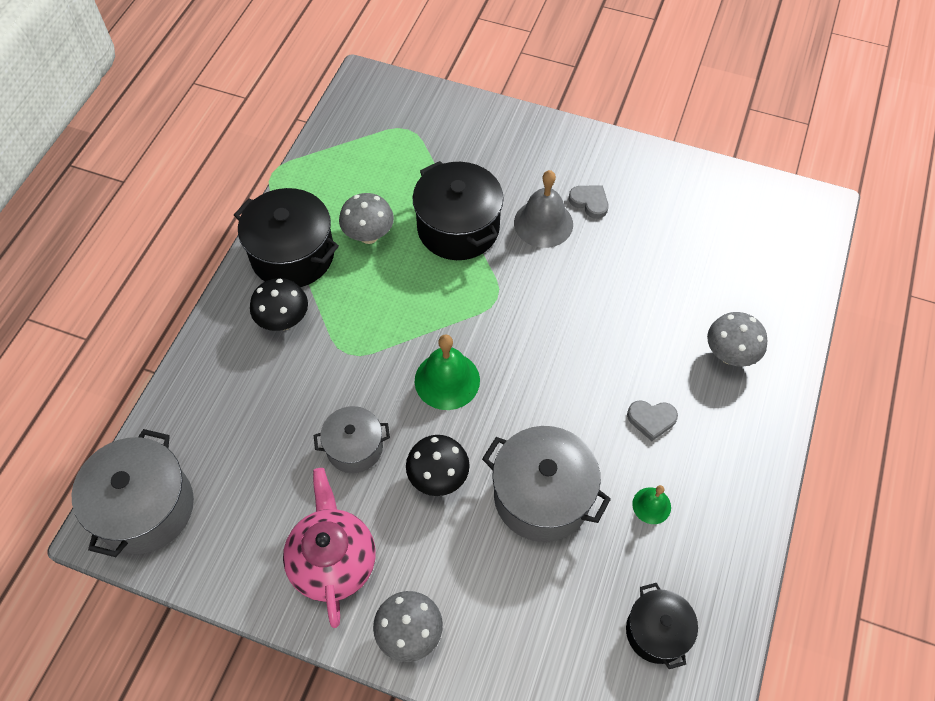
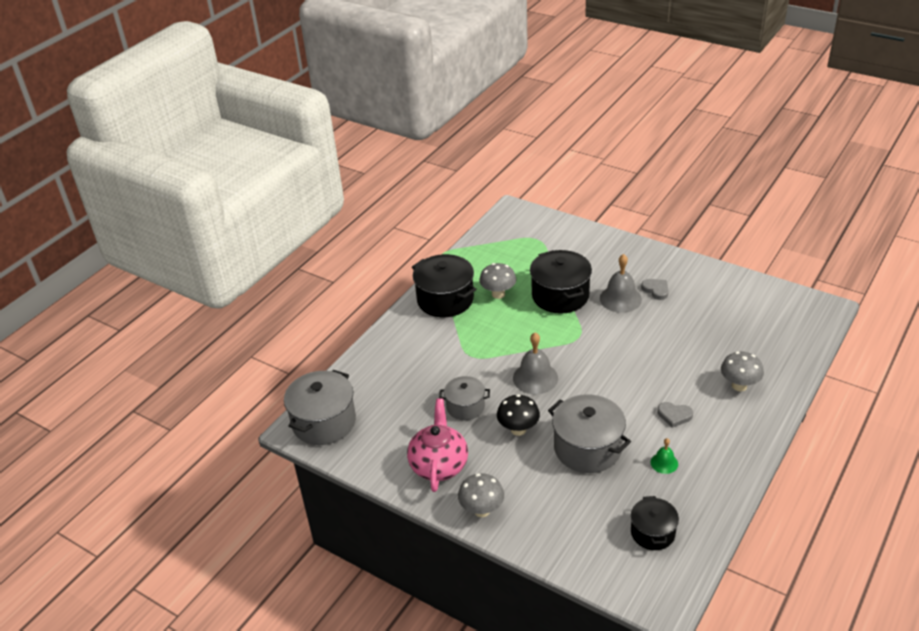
camera: 15 degrees right, 20 degrees down
(284, 321) = (432, 334): black mushroom -> none
(447, 380) = (535, 378): green bell -> grey bell

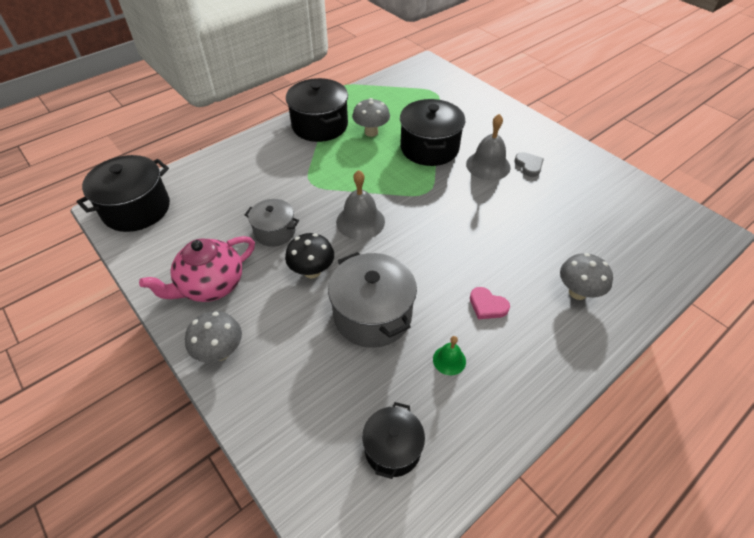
camera: 15 degrees right, 10 degrees up
(324, 422) = (136, 209): grey pot -> black pot
(439, 465) = (210, 285): pink teapot -> pink teapot turned 150 degrees counterclockwise
(674, 415) = (487, 306): grey heart -> pink heart

